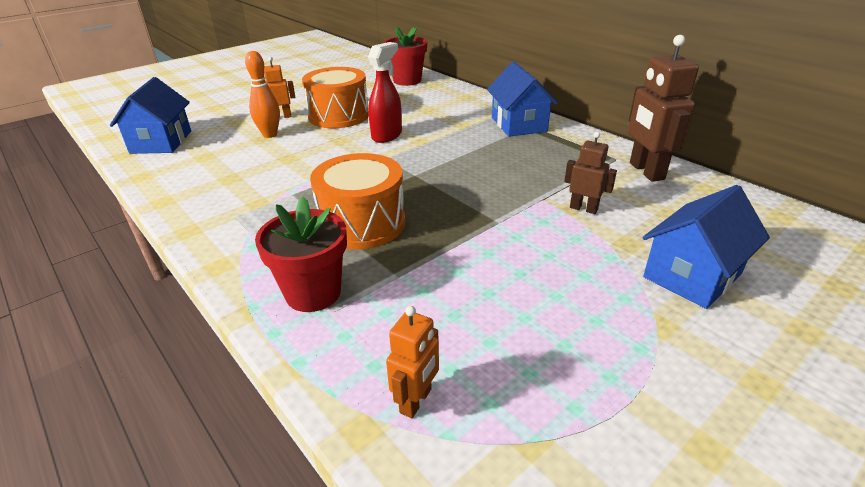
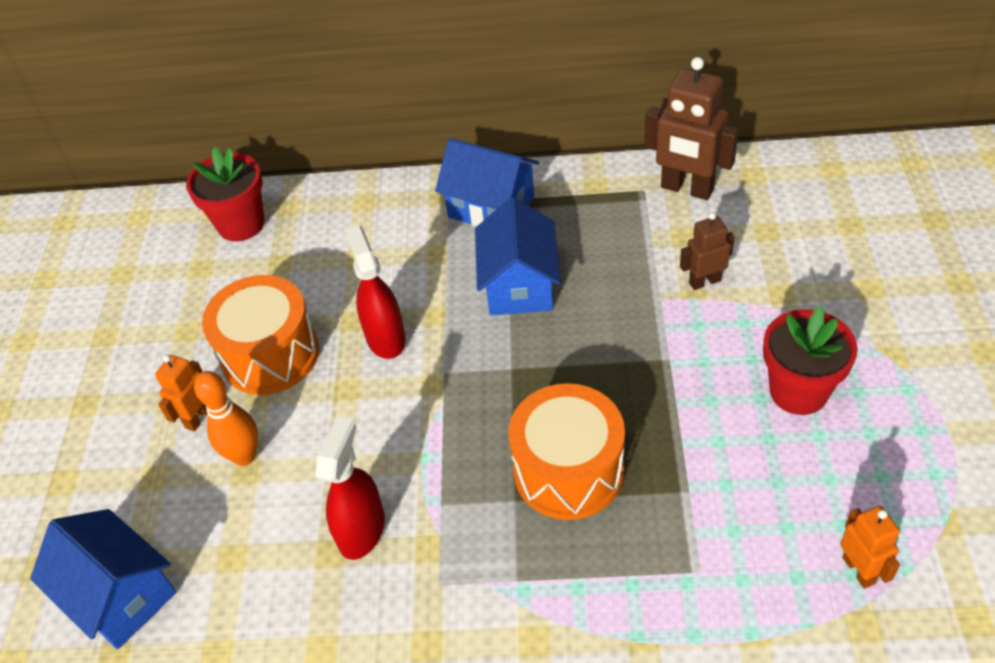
camera: 45 degrees left, 15 degrees up
(252, 180) = (362, 530): none -> red spray bottle
(313, 293) = (657, 574): red flower pot -> red flower pot (798, 391)
(692, 275) = (855, 289): blue house -> blue house (519, 285)

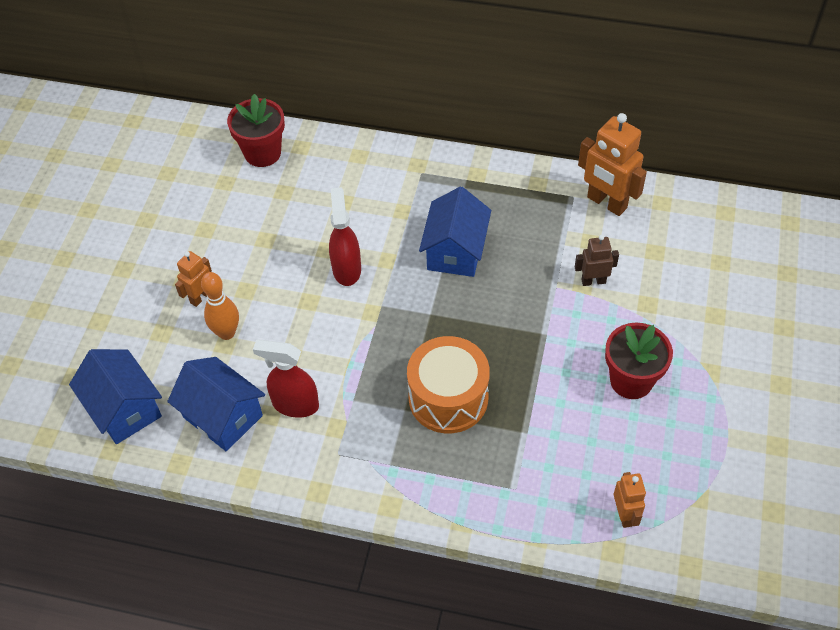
camera: 10 degrees right, 5 degrees up
(270, 354) = (261, 262): orange drum -> none
(362, 530) = (295, 404): red spray bottle -> red spray bottle turned 105 degrees counterclockwise
(491, 207) = (453, 183): blue house -> blue house (223, 416)
(687, 189) = (606, 203): brown robot -> orange robot

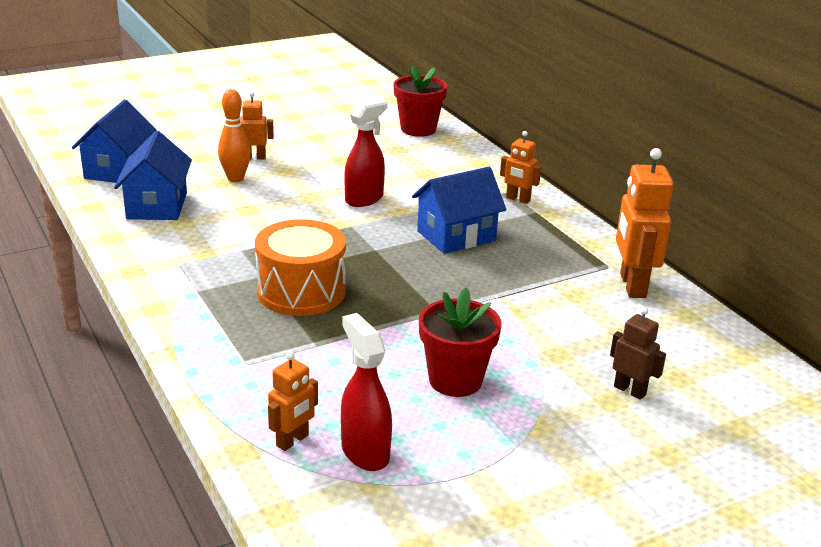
camera: 45 degrees right, 25 degrees down
(295, 404) = (205, 228): red spray bottle -> red spray bottle (364, 452)
(438, 176) = (518, 199): none -> orange robot
(593, 281) = (535, 313): brown robot -> brown robot (630, 390)

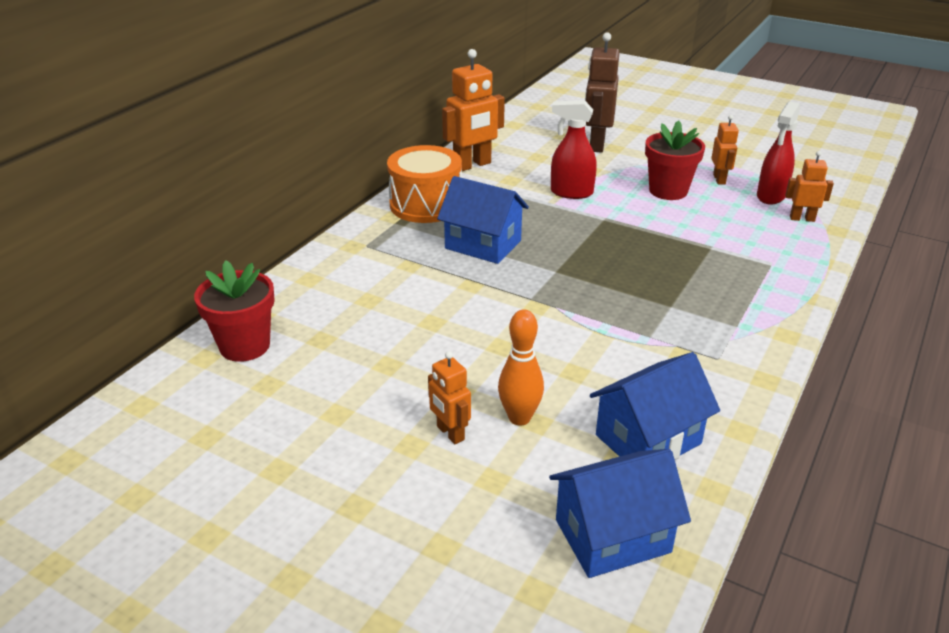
camera: 120 degrees left, 5 degrees up
(301, 291) = (662, 279): orange drum -> orange drum (426, 204)
(364, 199) = (468, 312): red spray bottle -> red spray bottle (571, 193)
(518, 199) = (378, 237): orange robot -> orange robot (719, 179)
(630, 390) = (596, 144): brown robot -> brown robot, size x1.77

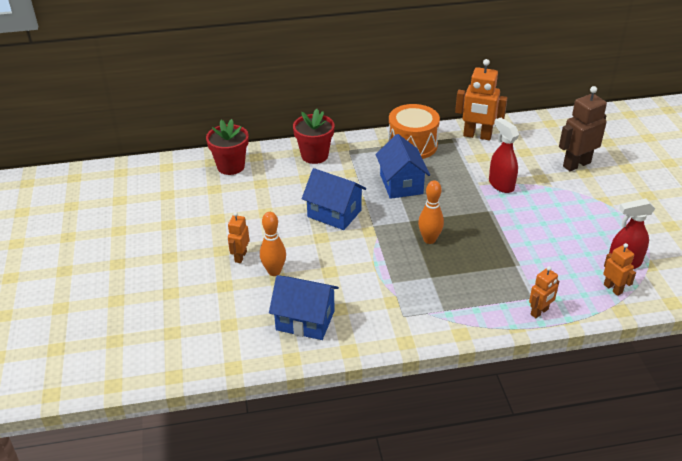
camera: 50 degrees right, 5 degrees up
(605, 275) = (429, 239): none -> orange bowling pin
(612, 536) = (226, 339): blue house -> blue house (334, 213)
(668, 191) = (561, 219): red flower pot -> red flower pot (314, 155)
(719, 179) = (611, 232): orange robot -> orange robot (539, 312)

